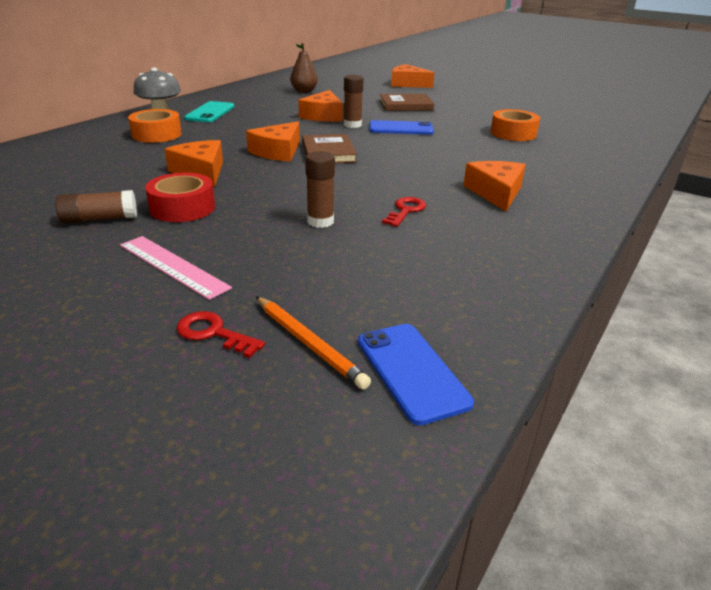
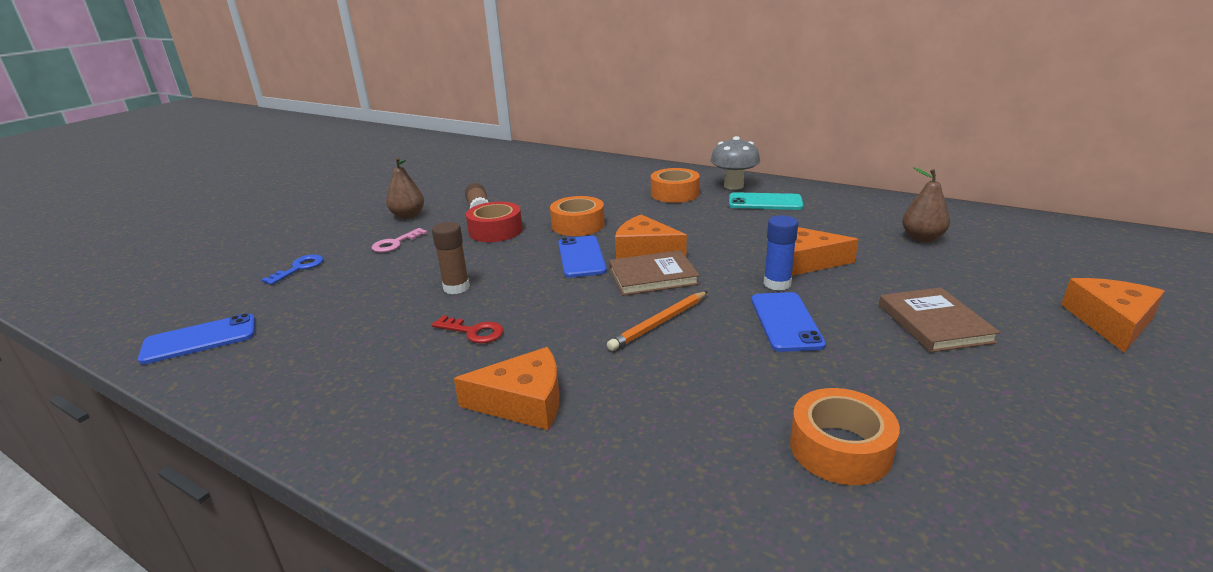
camera: 90 degrees right, 5 degrees down
(68, 267) = (408, 216): none -> brown pear
(173, 266) = (395, 243): pink ruler -> pink key
(201, 171) = (578, 225): orange cheese -> orange tape
(214, 333) = (299, 268): red key -> blue key
(279, 172) = (581, 257): none -> blue phone
(309, 343) = (263, 300): orange pencil -> orange pencil (659, 323)
(352, 125) = (777, 284): brown glue stick -> blue glue stick

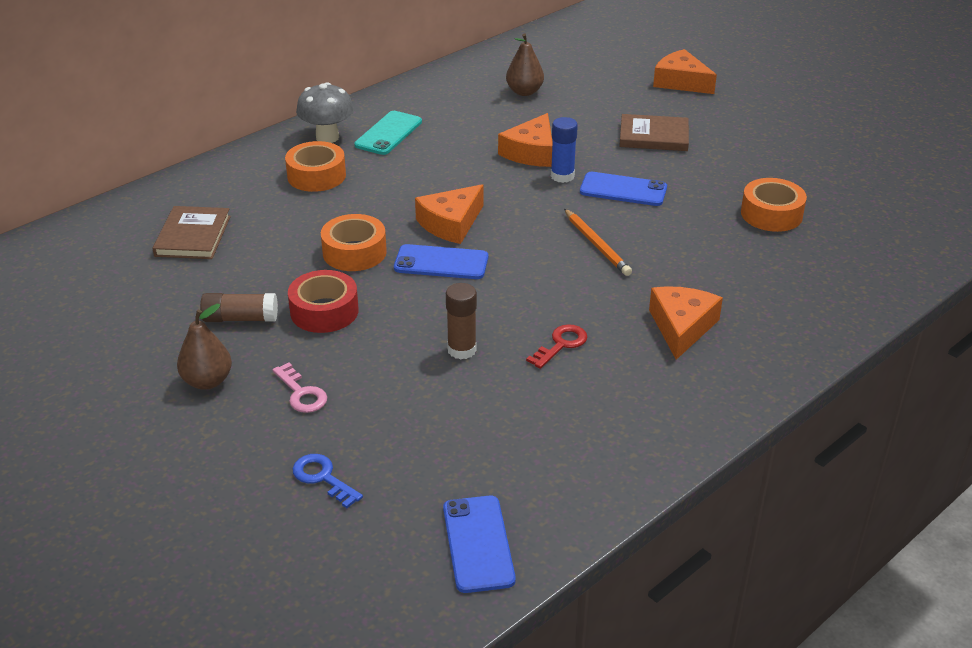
camera: 75 degrees left, 10 degrees up
(652, 276) = (511, 231): brown book -> brown book (193, 236)

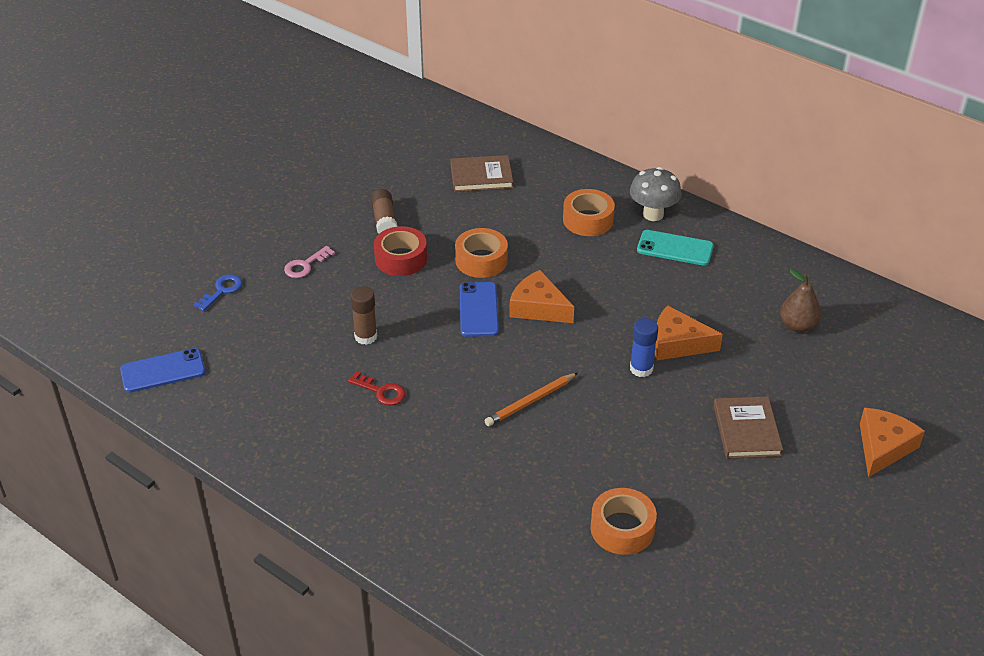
camera: 80 degrees right, 5 degrees up
(207, 381) = (313, 221): brown pear -> none
(623, 190) = (631, 413): blue phone -> none
(681, 327) = (418, 465): orange cheese -> none

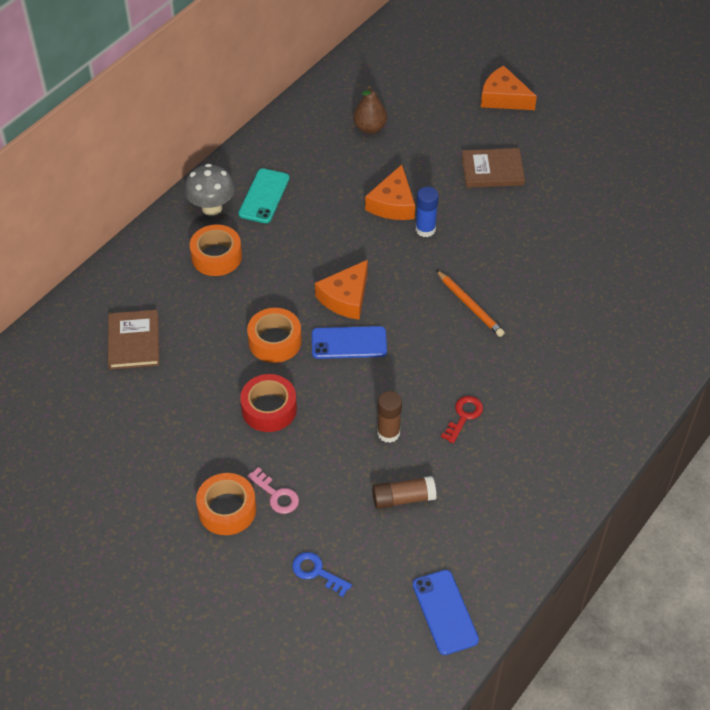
camera: 90 degrees left, 10 degrees up
(384, 220) = (204, 426): brown glue stick -> brown glue stick (403, 498)
(622, 528) = (603, 251): orange tape -> orange tape (227, 509)

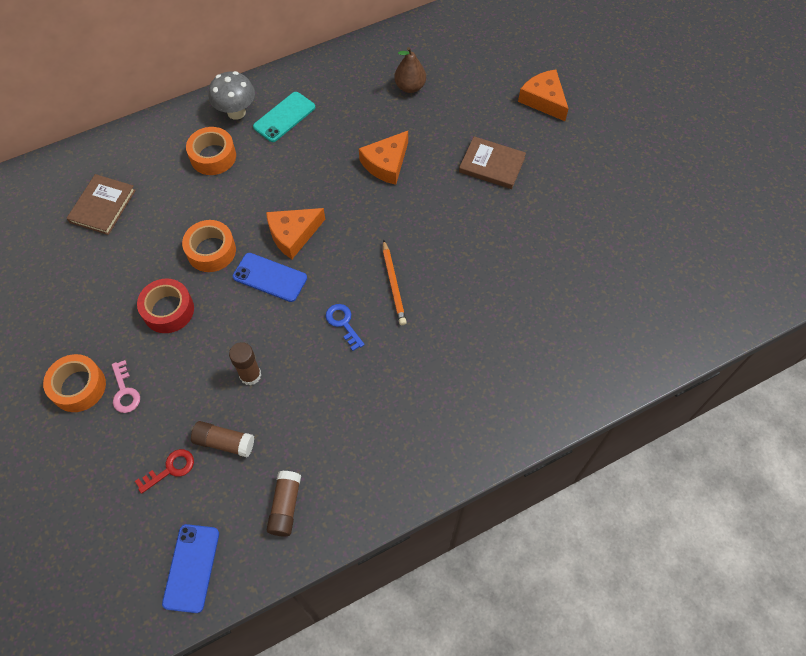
camera: 25 degrees right, 10 degrees up
(317, 572) = (112, 478): blue key -> blue key (343, 323)
(425, 229) = (399, 198): blue glue stick -> none
(464, 416) = (323, 387): red key -> red key (170, 469)
(496, 527) = (285, 506): none -> brown glue stick

